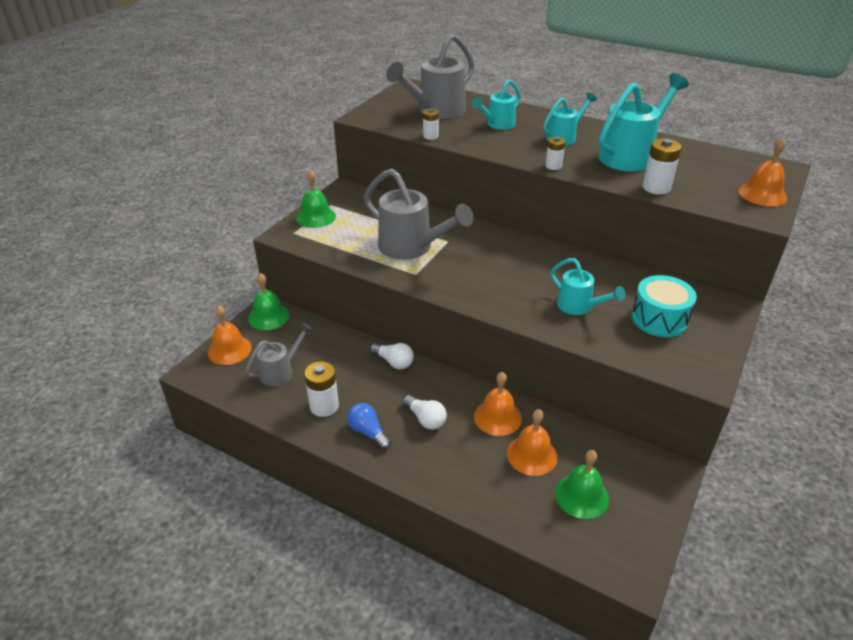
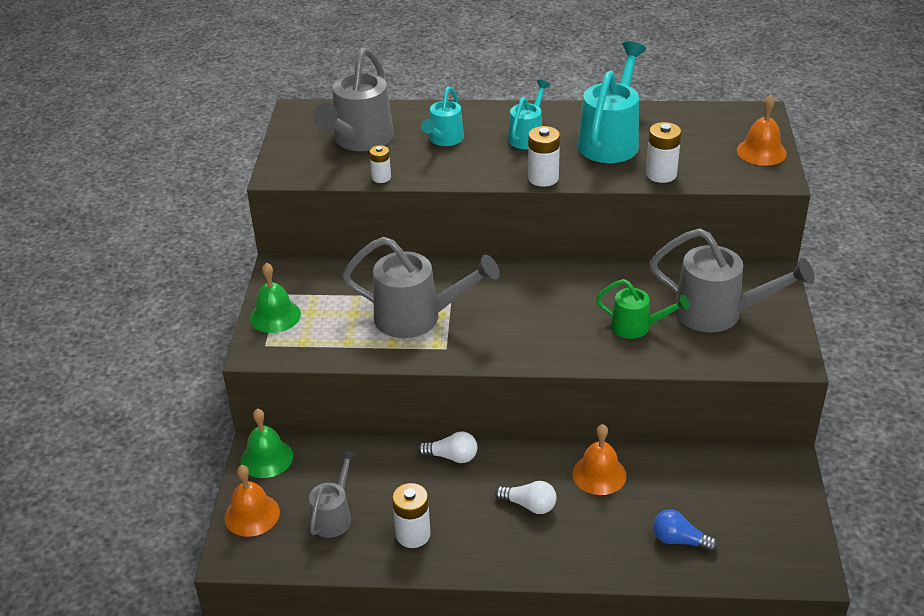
camera: 25 degrees left, 0 degrees up
(368, 432) = (481, 543): blue light bulb -> blue light bulb (679, 540)
(532, 455) = (656, 499): orange bell -> none
(553, 166) = (543, 178): white battery -> white battery, size x1.59
(579, 307) = (636, 327): turquoise watering can -> green watering can
(581, 496) = (725, 519): green bell -> none
(659, 319) = (718, 313): turquoise drum -> grey watering can

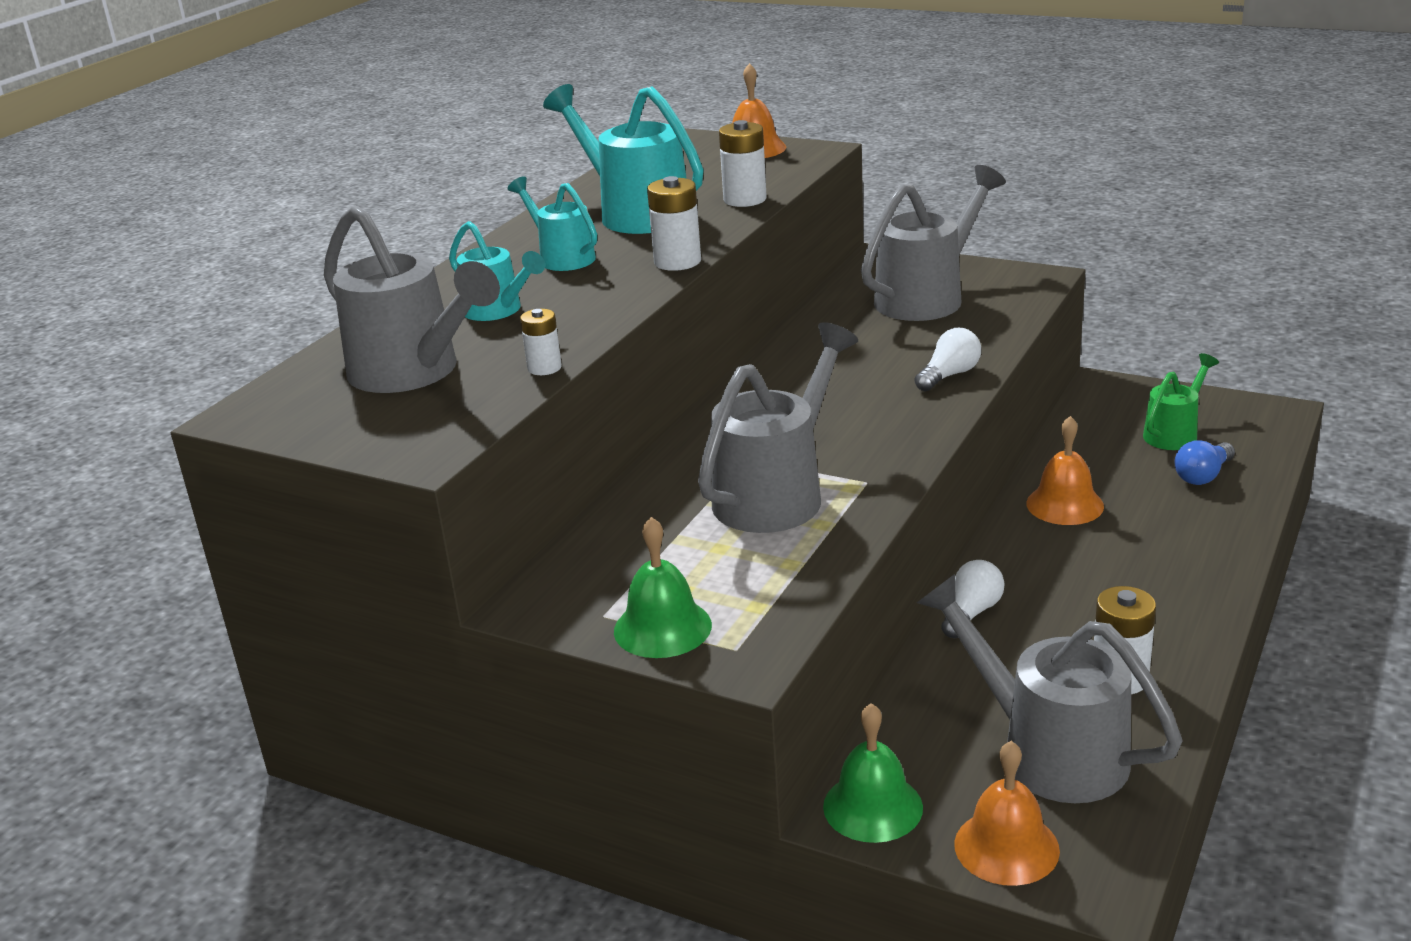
camera: 65 degrees left, 10 degrees down
(334, 516) = (1048, 751): grey watering can -> grey watering can, size x1.72
(529, 505) = (1100, 567): white light bulb -> white light bulb (949, 375)
(636, 327) = (918, 346): green watering can -> green watering can (1174, 433)

